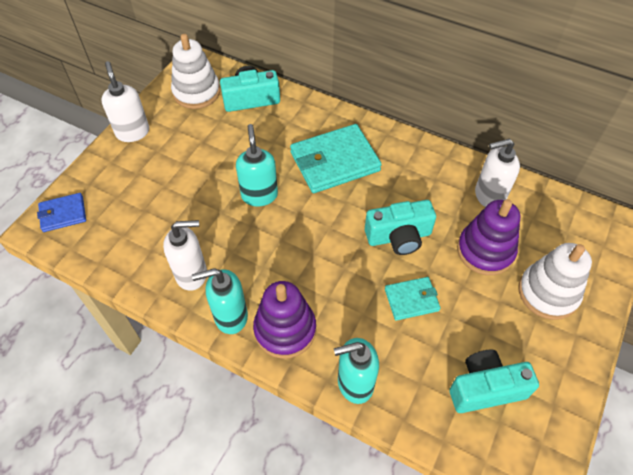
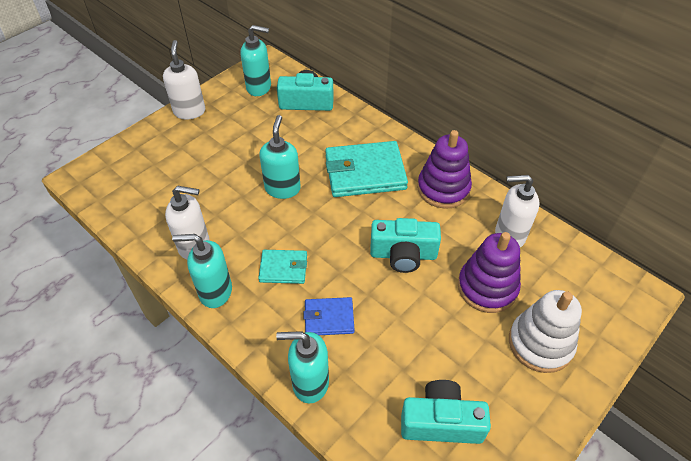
camera: 15 degrees right, 5 degrees down
(63, 214) = (103, 169): blue wallet -> blue wallet (329, 318)
(196, 92) = (259, 87): white stacking toy -> turquoise soap dispenser
(285, 329) = (261, 316): purple stacking toy -> purple stacking toy (443, 189)
(411, 300) = (395, 317): turquoise wallet -> turquoise wallet (283, 268)

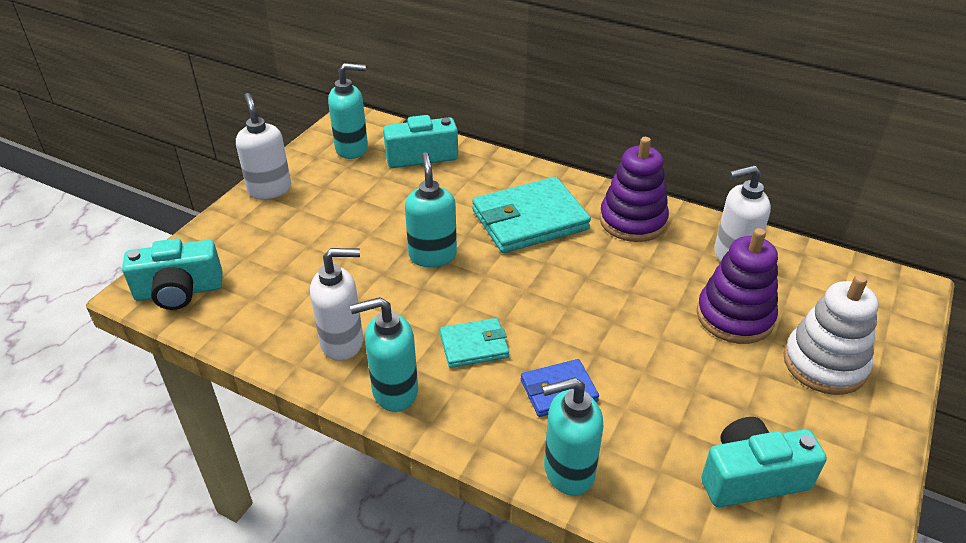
camera: 15 degrees left, 10 degrees down
(403, 254) = (618, 301): turquoise camera -> turquoise camera (179, 291)

